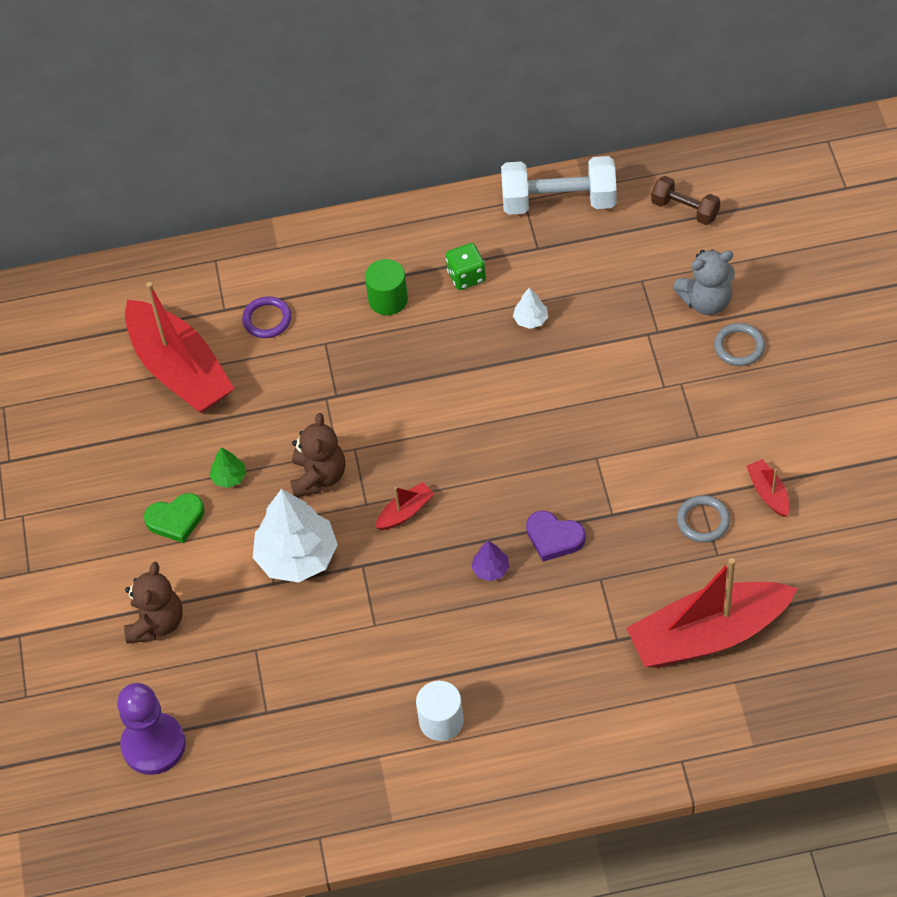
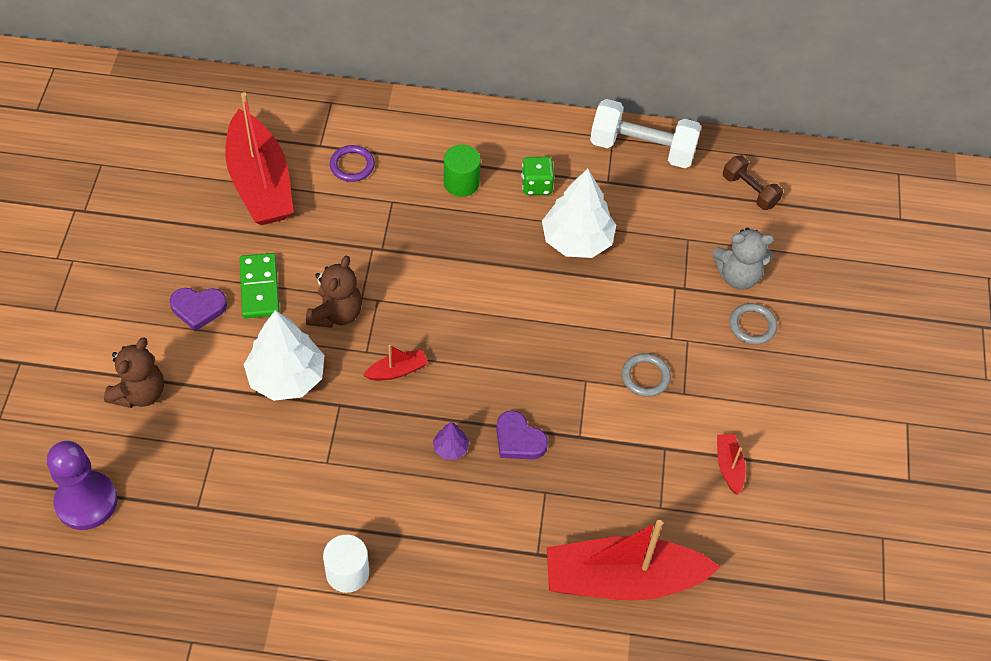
camera: 10 degrees right, 0 degrees up
(176, 519) = (198, 308): green heart -> purple heart
(229, 477) = (260, 288): green tree -> green domino
(531, 319) = (577, 240): white tree -> white tree, size x2.25
(703, 521) = (659, 471): grey ring -> grey ring (645, 377)

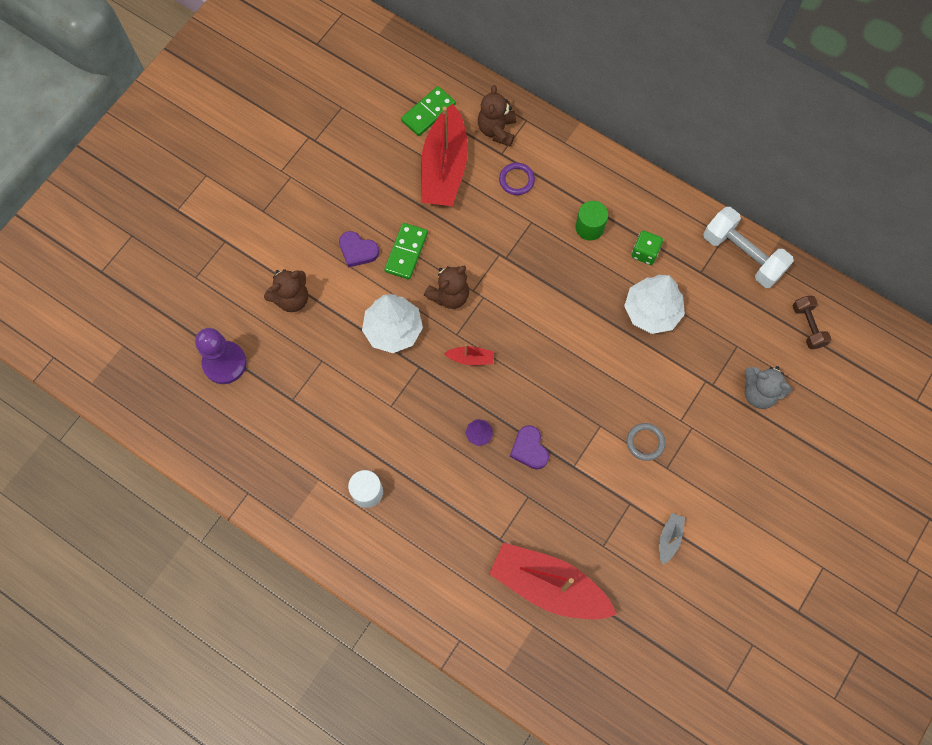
camera: 30 degrees right, 15 degrees up
(211, 134) = (428, 113): none -> green domino
(302, 124) = (497, 130): none -> brown teddy bear
(729, 466) = (669, 538): red boat -> grey boat
(752, 325) = (747, 437): grey ring -> none

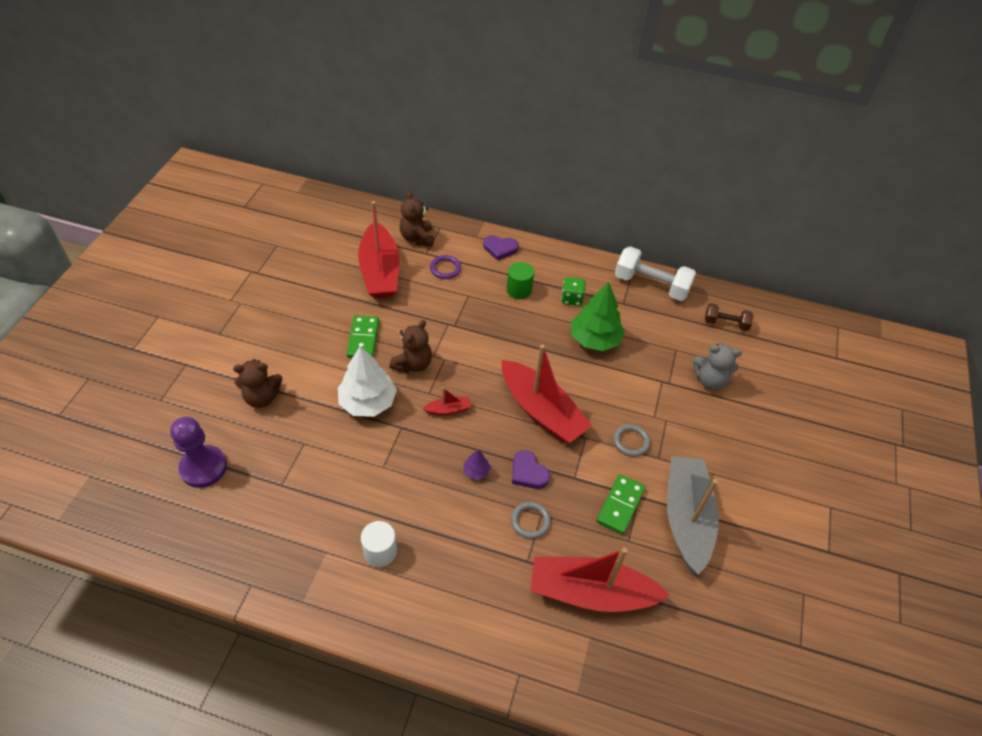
camera: 20 degrees left, 20 degrees down
(291, 298) = (262, 397): brown teddy bear -> brown teddy bear turned 45 degrees clockwise
(357, 250) = (317, 346): purple heart -> purple heart (500, 249)
(428, 113) = (355, 236): green domino -> green domino (620, 505)
(515, 500) = (530, 521): none -> grey ring
(565, 384) = (541, 411): none -> red boat
(652, 311) = (595, 339): white tree -> green tree
(669, 538) = (686, 518): grey boat -> grey boat, size x2.42
(808, 326) = (725, 323): brown dumbbell -> brown dumbbell turned 45 degrees counterclockwise

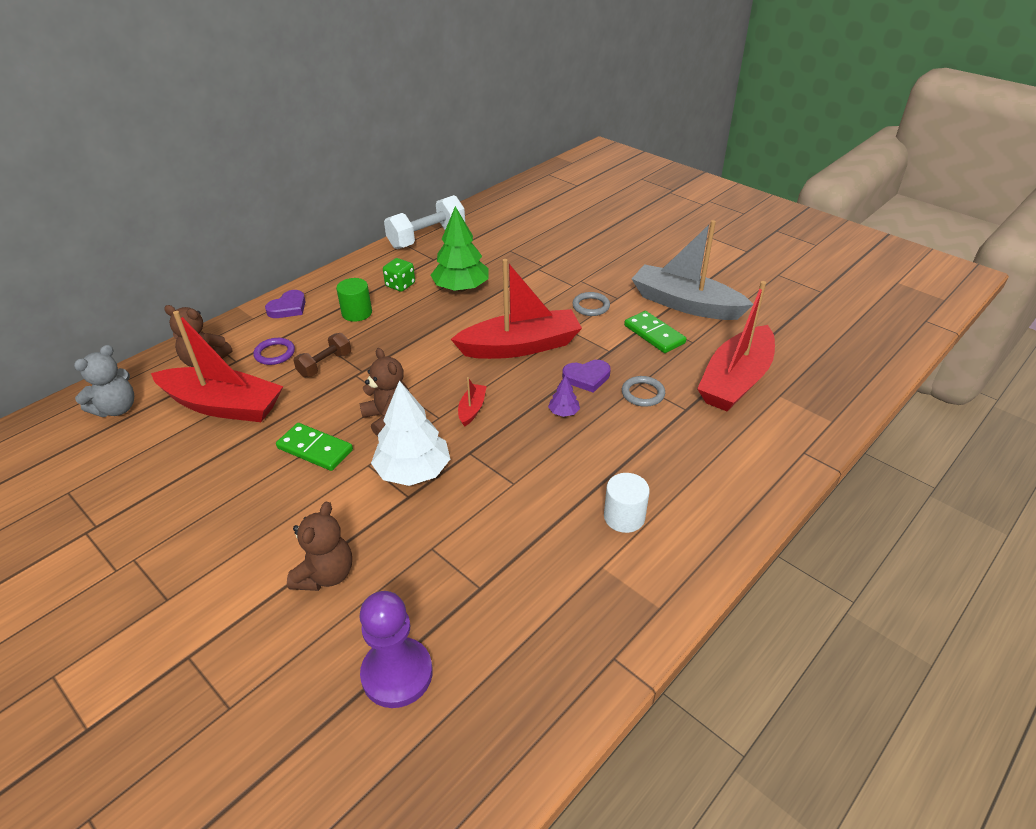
camera: 60 degrees left, 10 degrees down
(710, 380) = (555, 245): grey teddy bear -> grey teddy bear (117, 409)
(725, 323) = (503, 218): brown dumbbell -> brown dumbbell (325, 365)

